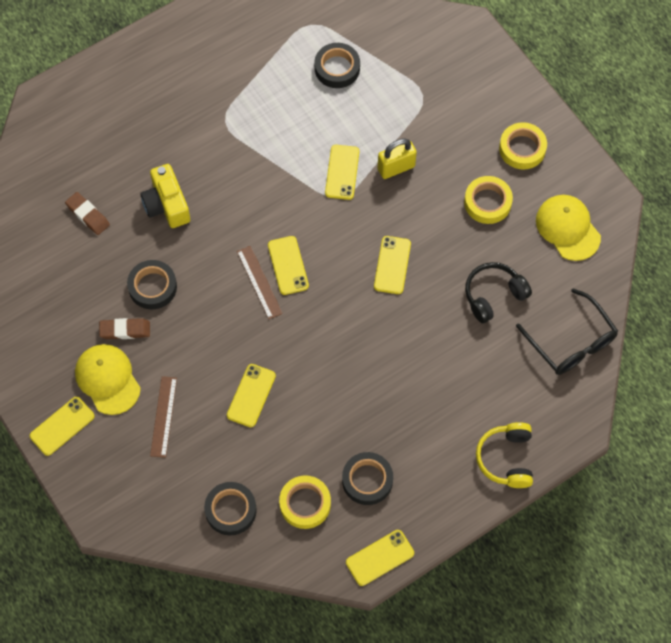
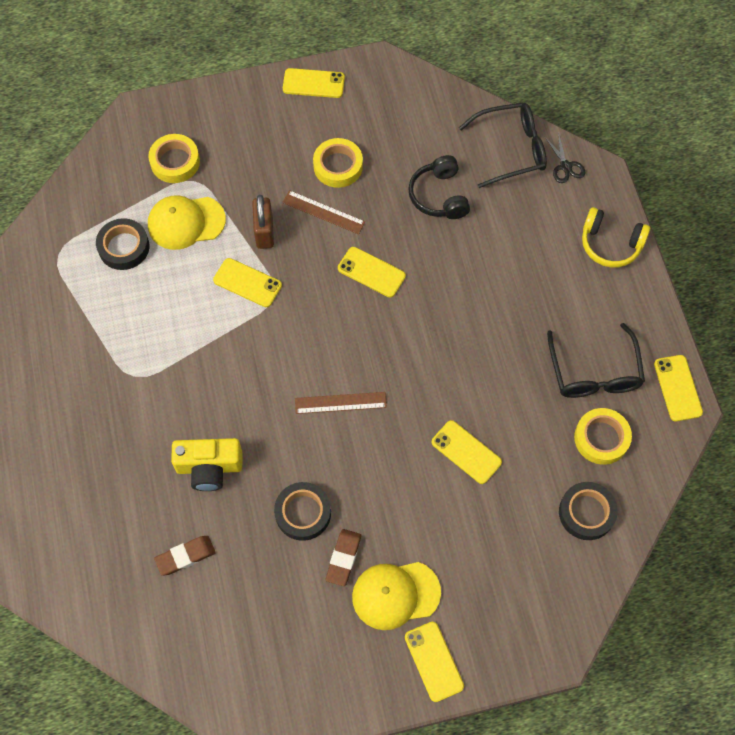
camera: 70 degrees left, 0 degrees up
(163, 416) = (459, 548): brown ruler -> brown ruler (323, 212)
(288, 265) = (332, 369): yellow phone -> yellow phone (313, 83)
(367, 480) = (594, 372): black tape -> black glasses
(396, 168) = (264, 232): yellow padlock -> brown padlock
(522, 148) = (293, 117): yellow tape -> yellow tape (175, 162)
(568, 228) = (393, 110): yellow cap -> yellow cap (186, 222)
(574, 395) = (565, 166): none -> black scissors

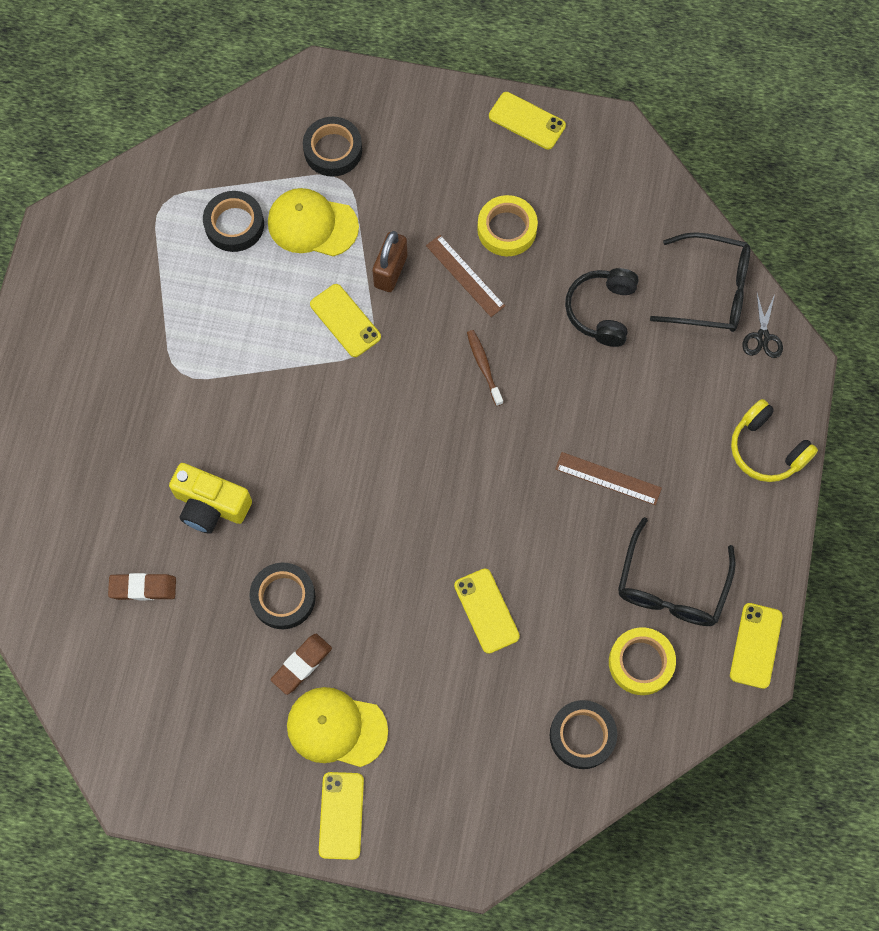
camera: 25 degrees right, 5 degrees up
(175, 162) = (333, 150): yellow tape -> black tape
(340, 403) = (379, 497): brown ruler -> brown ruler (608, 478)
(371, 272) = (483, 366): yellow phone -> brown toothbrush

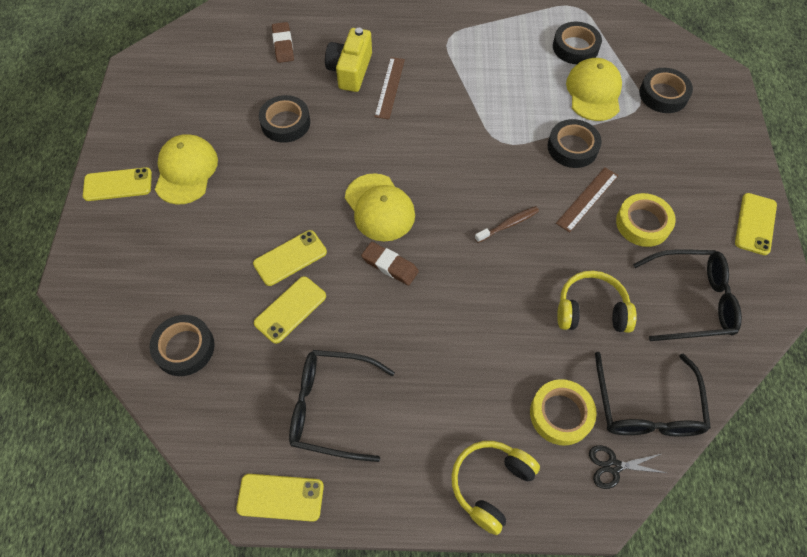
camera: 80 degrees right, 10 degrees down
(301, 664) = (234, 142): brown eraser -> brown eraser (390, 265)
(345, 320) = (519, 125): yellow phone -> yellow phone (290, 309)
(390, 271) = (572, 147): brown padlock -> black tape
(435, 501) = (379, 207): none -> yellow cap
(601, 310) = (591, 310): black headphones -> yellow headphones
(606, 213) = (692, 301): none -> black glasses
(608, 478) = (427, 337): brown ruler -> brown ruler (389, 87)
(641, 662) = (254, 389): yellow tape -> yellow tape (561, 414)

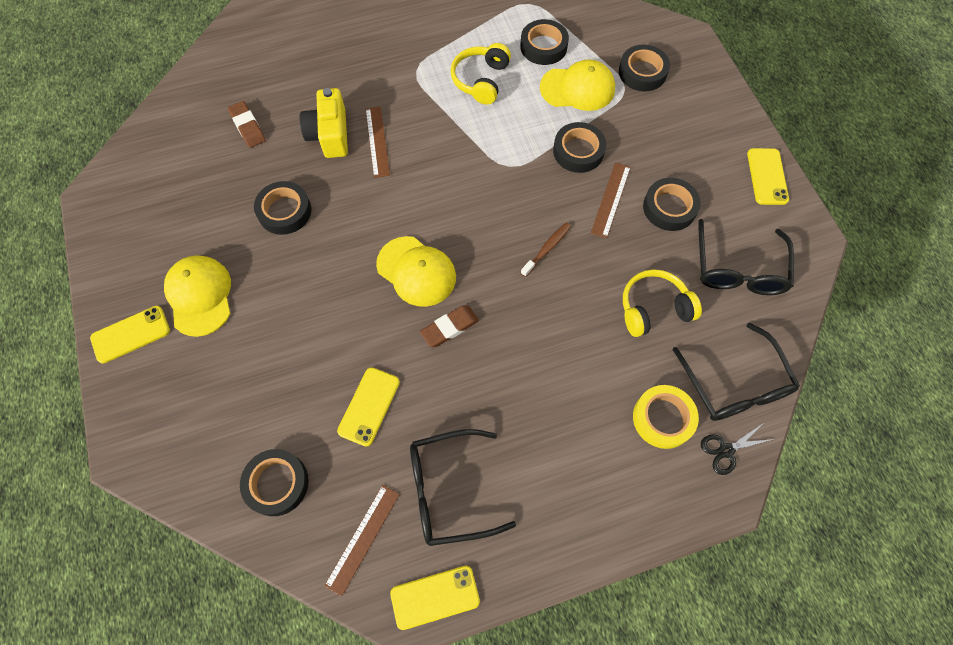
camera: 20 degrees left, 5 degrees up
(238, 422) = (362, 538): none -> brown ruler
(290, 258) = (347, 353): yellow phone -> none
(390, 265) = (449, 327): brown eraser -> brown eraser turned 45 degrees counterclockwise
(490, 484) = (625, 509): yellow headphones -> yellow headphones (481, 80)
(594, 92) = (577, 88): yellow cap -> yellow cap turned 105 degrees clockwise
(643, 223) = (669, 208): yellow tape -> black tape
(692, 301) = (738, 269): black glasses -> black glasses turned 120 degrees clockwise

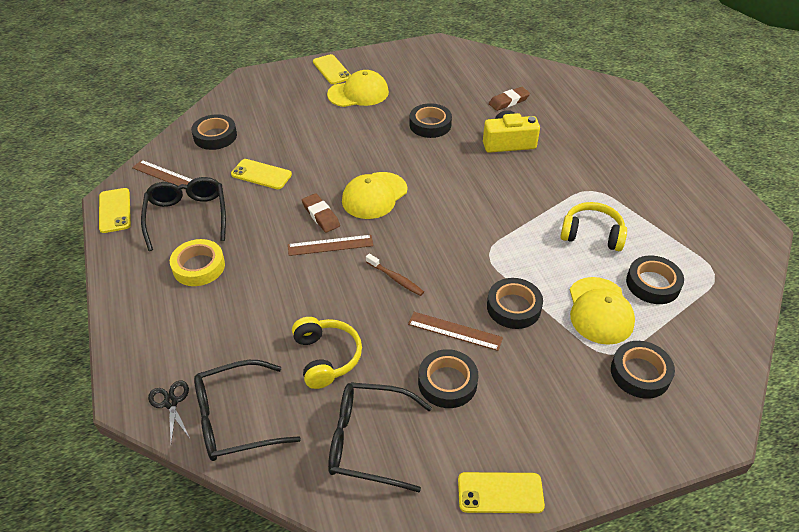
camera: 90 degrees right, 20 degrees down
(377, 141) = (505, 169): brown ruler -> brown ruler (330, 245)
(663, 418) = (213, 355): yellow tape -> yellow tape (199, 267)

